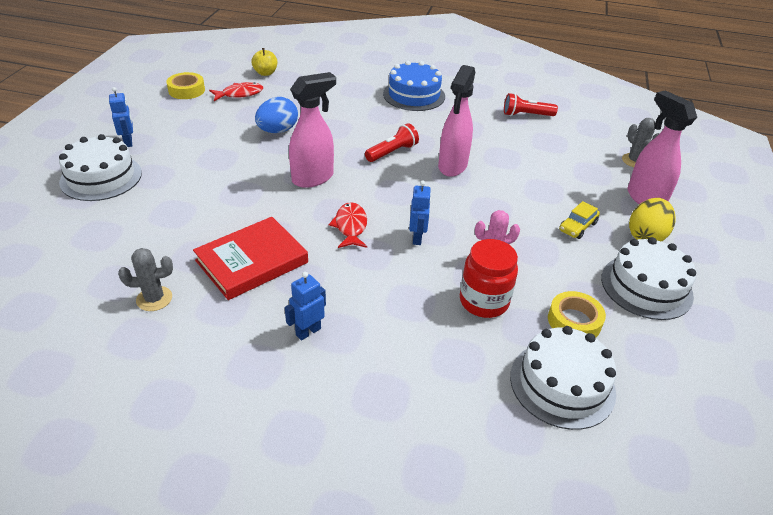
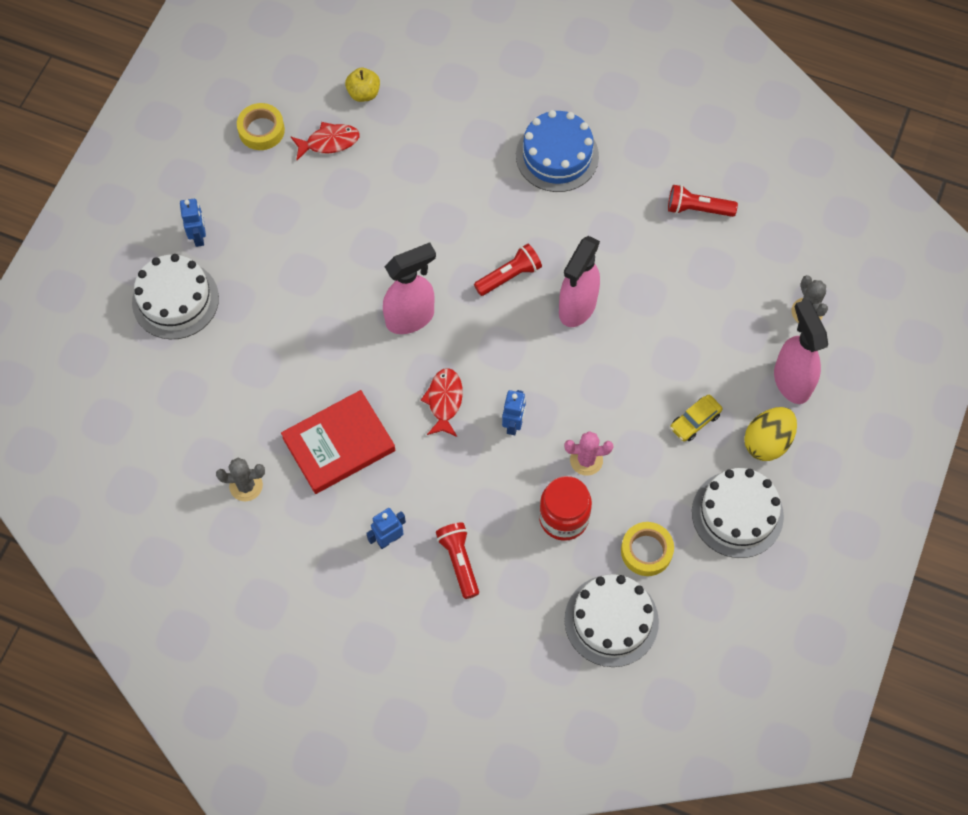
camera: 10 degrees right, 25 degrees up
(277, 131) = (374, 224): blue egg -> none
(386, 345) = (459, 561): none -> red flashlight

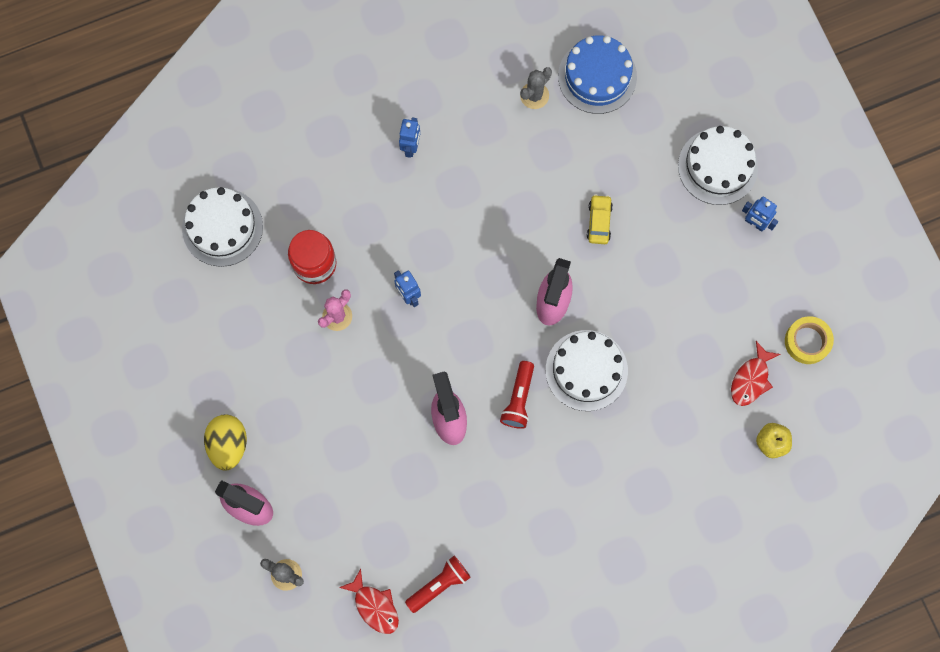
camera: 135 degrees right, 10 degrees up
(339, 444) = (506, 175): red book -> none
(444, 401) = (469, 268): red fish -> red fish (374, 606)
(459, 561) = (353, 174): red flashlight -> none
(557, 156) = (581, 529): blue cake -> blue cake (597, 76)
(646, 551) = (241, 292): yellow tape -> none
(695, 421) = (290, 413): yellow car -> yellow car (599, 222)
(737, 514) = (204, 373): white cake -> white cake (586, 370)

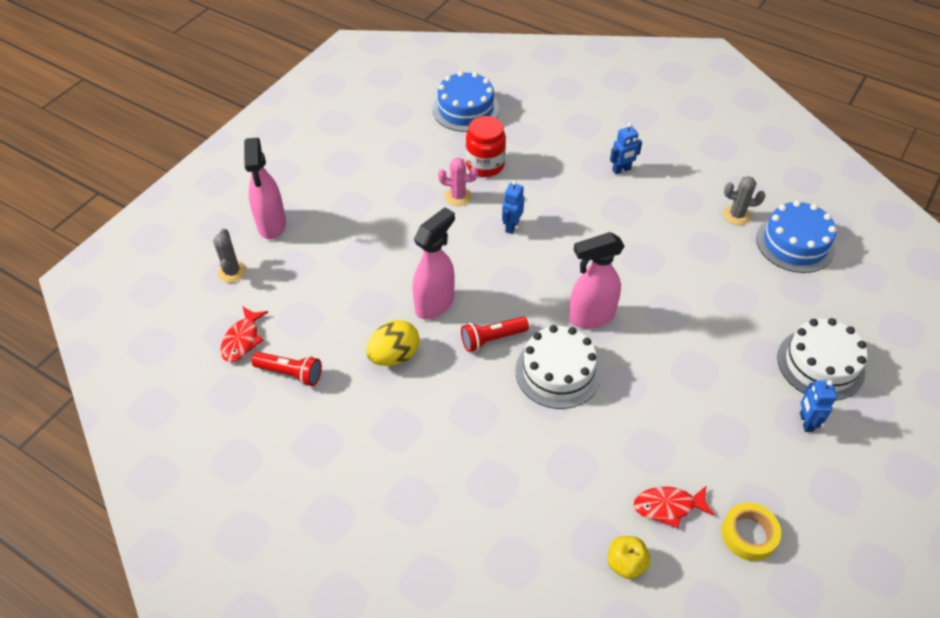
camera: 55 degrees right, 25 degrees down
(222, 227) = (465, 109): white cake -> blue cake
(228, 444) = (311, 189): yellow egg -> yellow egg (394, 356)
(599, 222) = (687, 309): yellow car -> none

